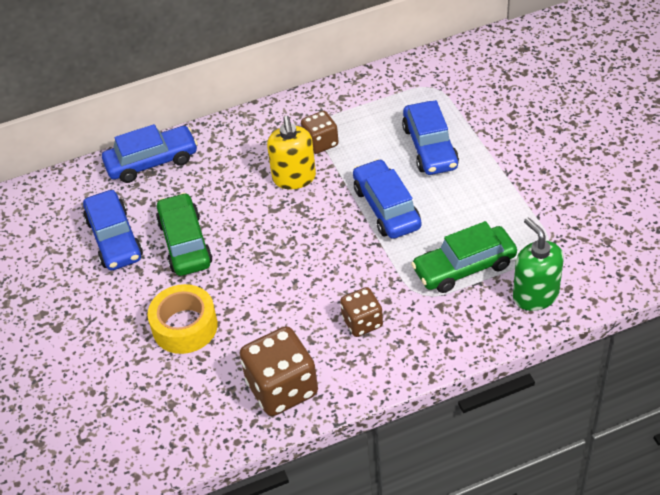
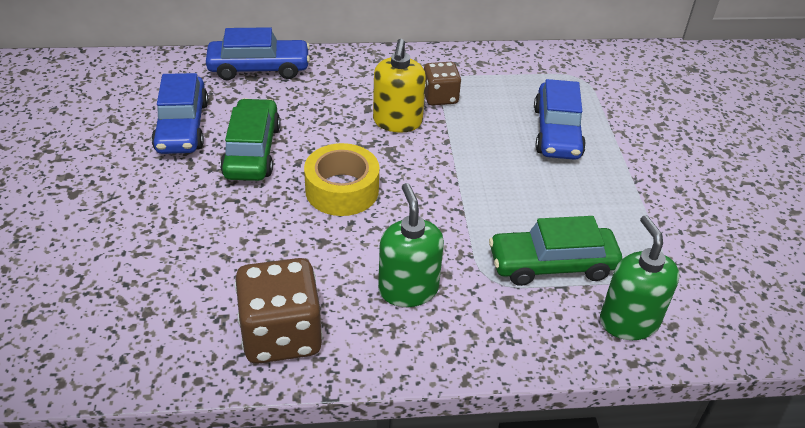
camera: 10 degrees right, 5 degrees down
(185, 326) = (207, 233): yellow tape -> yellow tape (342, 190)
(362, 322) = (408, 289): brown dice -> green soap dispenser
(386, 208) = (485, 177): blue car -> none

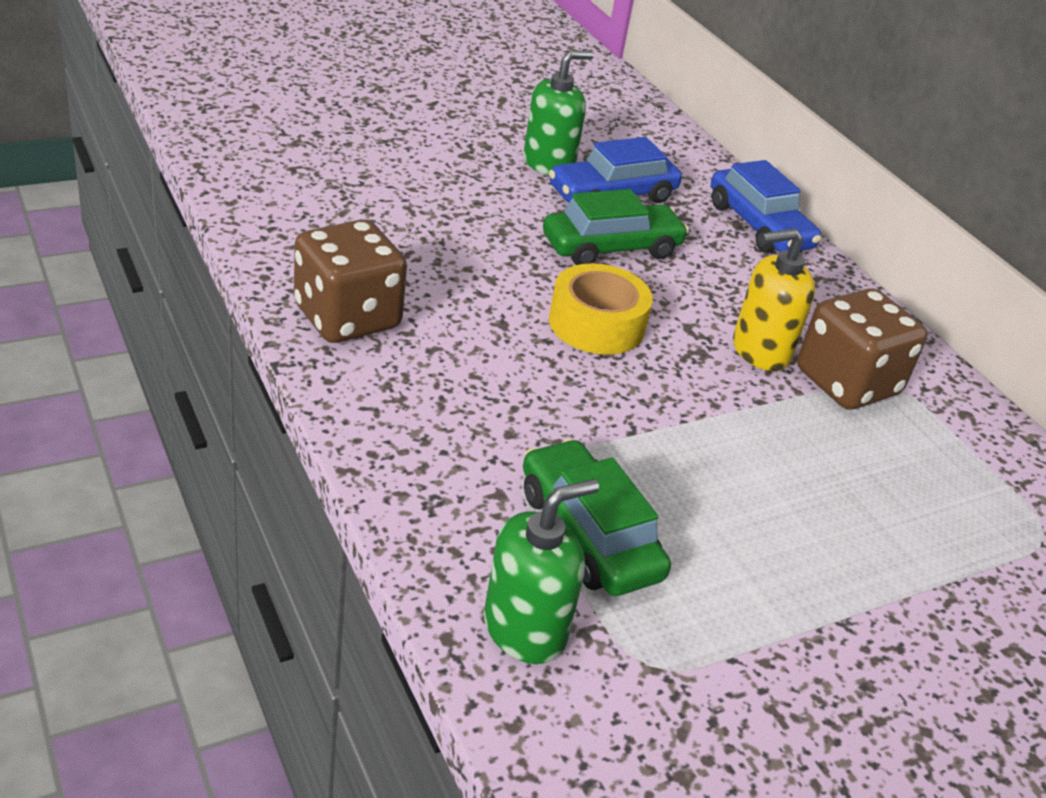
camera: 65 degrees right, 5 degrees down
(408, 289) = (465, 402): green soap dispenser -> green soap dispenser (549, 164)
(440, 97) = (846, 383): brown dice -> brown dice, size x1.70
(557, 132) = (879, 515): blue car -> none

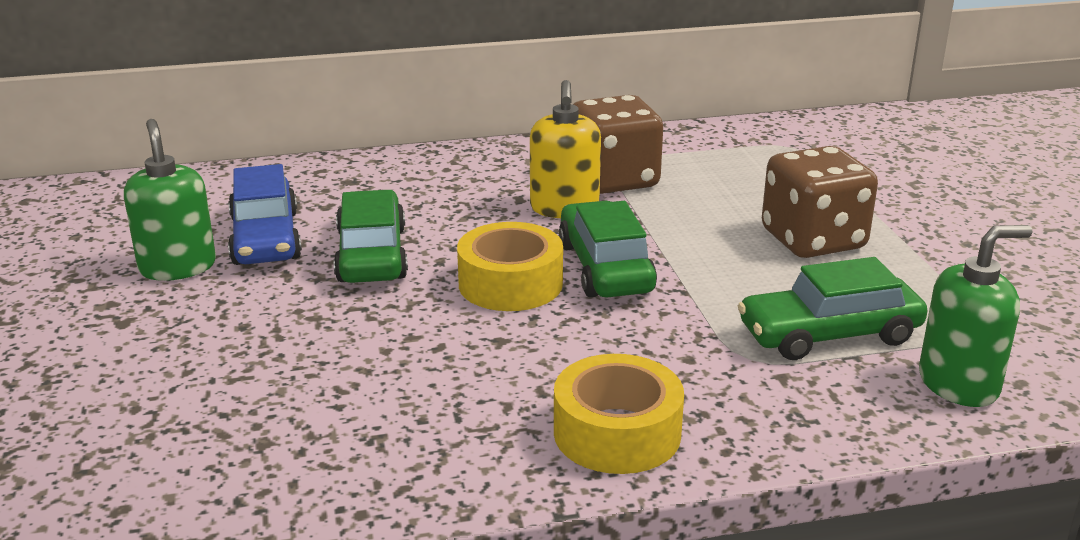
camera: 70 degrees left, 10 degrees down
(347, 317) = (471, 448): brown dice -> brown dice (813, 240)
(383, 390) = (617, 433): none -> yellow tape
(525, 629) = (958, 384): green soap dispenser -> green soap dispenser turned 90 degrees clockwise
(653, 380) = (605, 267): none -> green car
(759, 226) = (358, 171): blue car -> none

